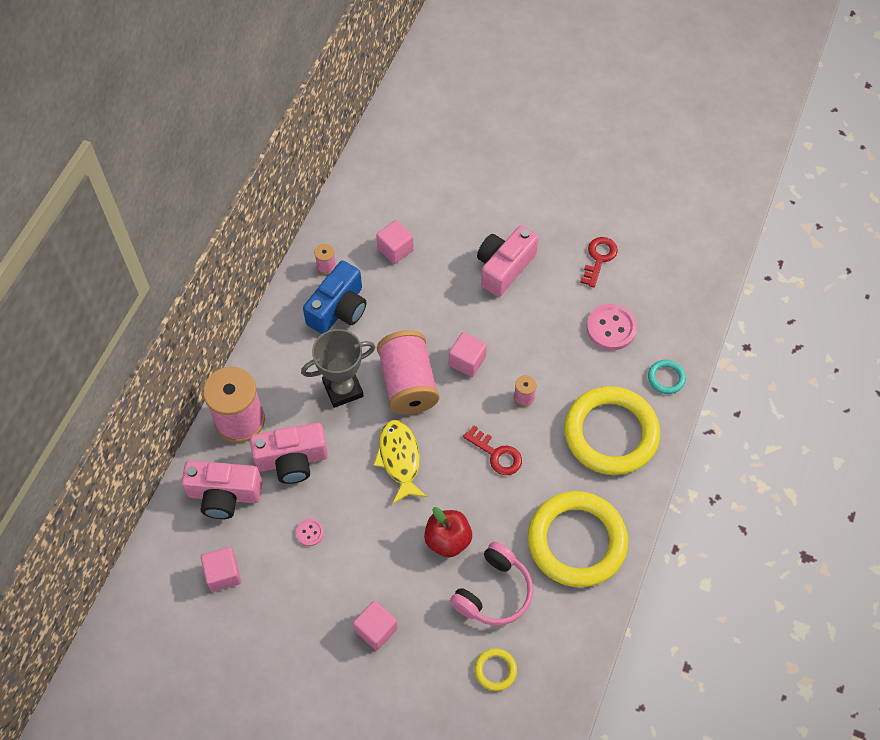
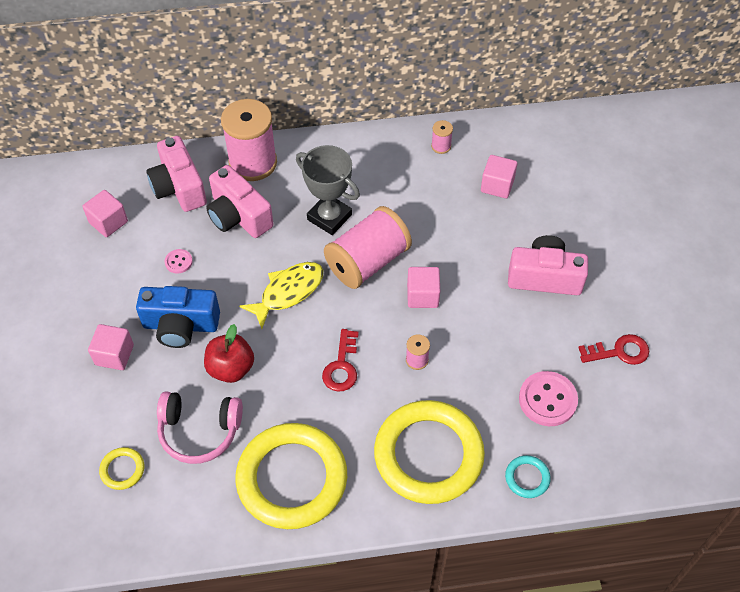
camera: 60 degrees right, 5 degrees down
(339, 309) = (405, 176): blue camera -> blue camera (180, 325)

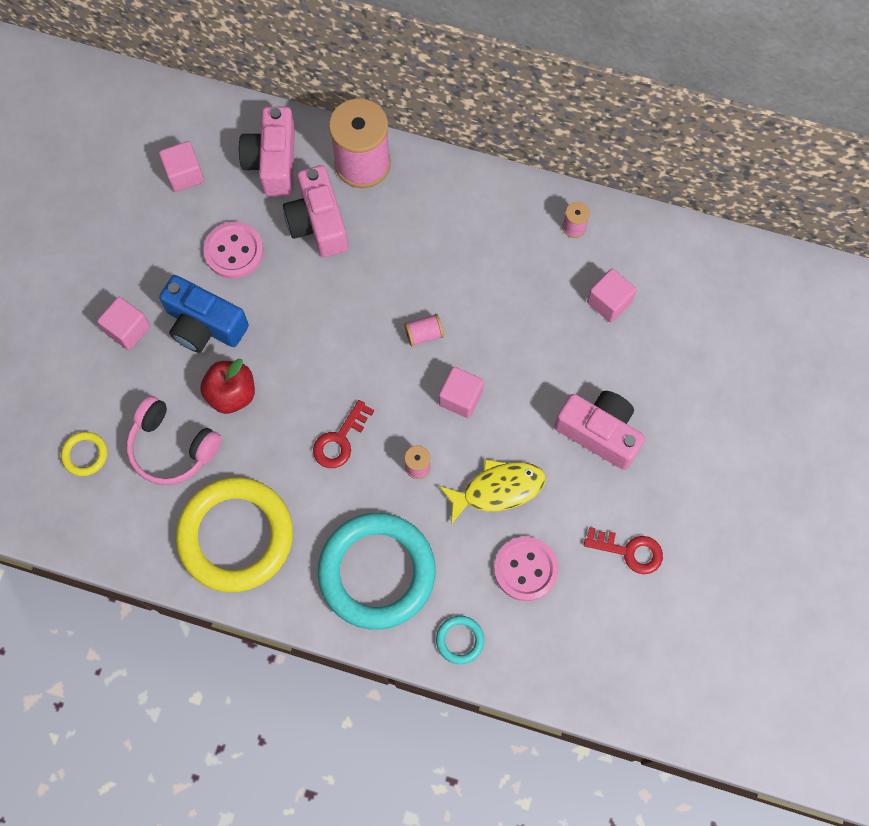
camera: 25 degrees right, 15 degrees up
(178, 262) = (234, 251): pink button -> pink button, size x1.94
(288, 292) = (327, 334): yellow fish -> yellow fish (498, 489)
(329, 217) = (410, 264): grey trophy -> none
(367, 262) = (424, 334): pink spool -> pink spool, size x0.42
(428, 455) = (377, 572): yellow ring -> turquoise ring

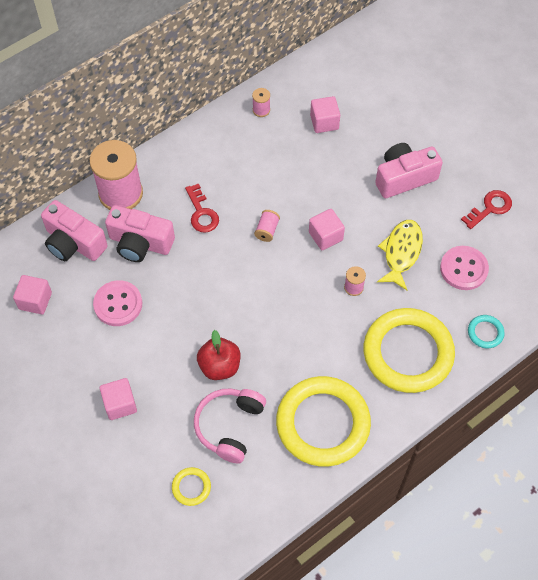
camera: 55 degrees left, 10 degrees down
(172, 447) = (229, 426): pink headphones -> pink headphones turned 135 degrees clockwise
(204, 325) = (156, 354): blue camera -> none
(340, 440) = (302, 320): red key -> red key (201, 213)
(377, 572) = (408, 353): turquoise ring -> yellow ring

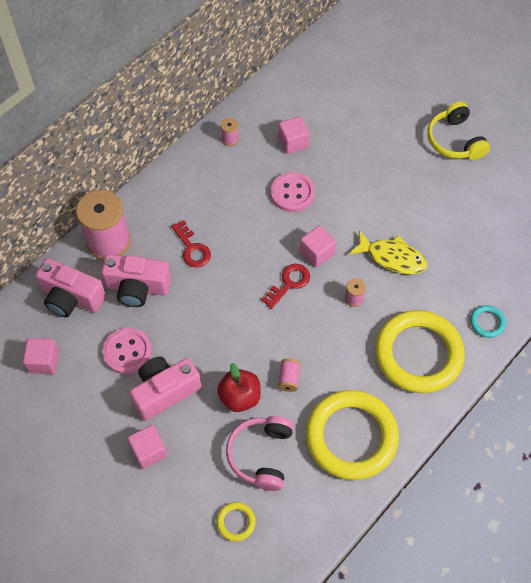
camera: 10 degrees left, 0 degrees up
(267, 230) = (259, 256): pink spool -> pink spool (289, 379)
(401, 252) = (392, 257): yellow fish -> yellow fish turned 105 degrees clockwise
(404, 178) = (380, 185): pink camera -> pink camera (165, 391)
(463, 269) = (454, 264): pink button -> pink button (292, 193)
(490, 144) = (455, 140): none -> yellow headphones
(490, 208) = (466, 202): red key -> red key (289, 283)

